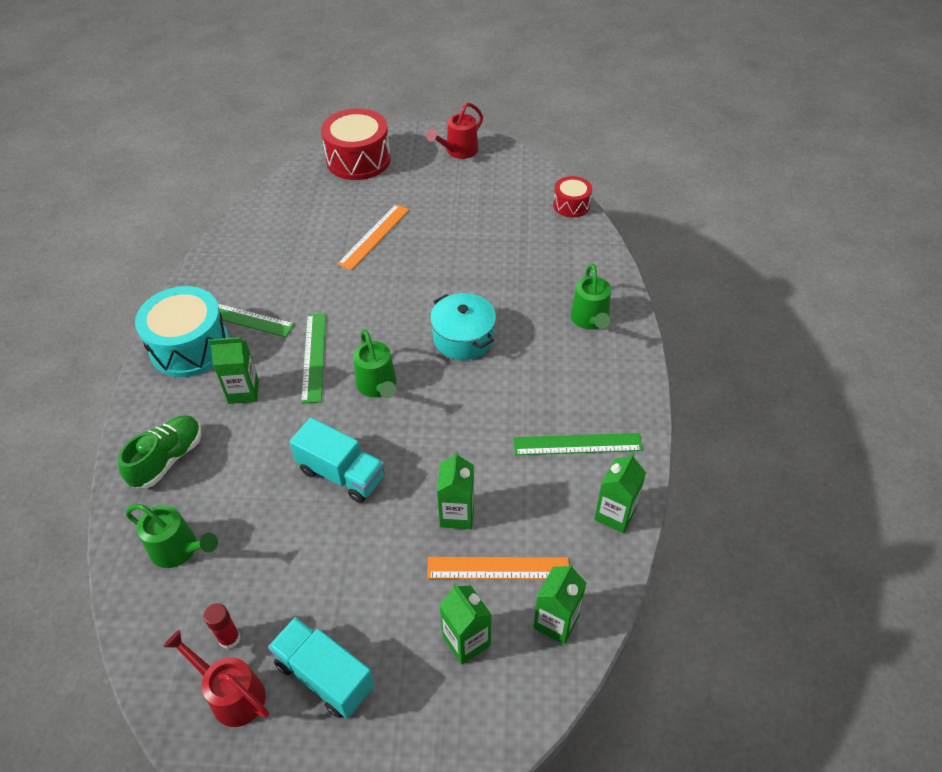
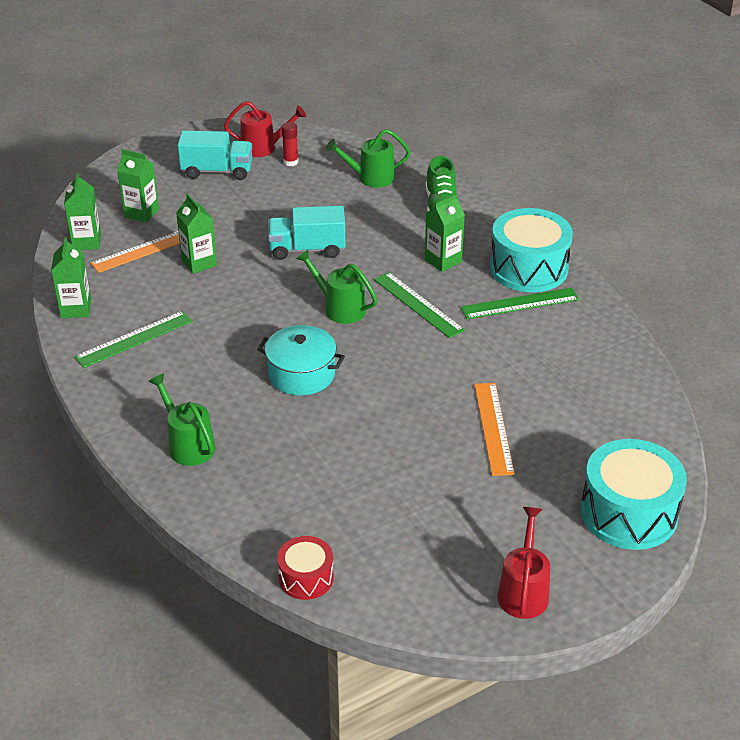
camera: 145 degrees right, 10 degrees down
(358, 160) = (629, 513): red drum -> turquoise drum

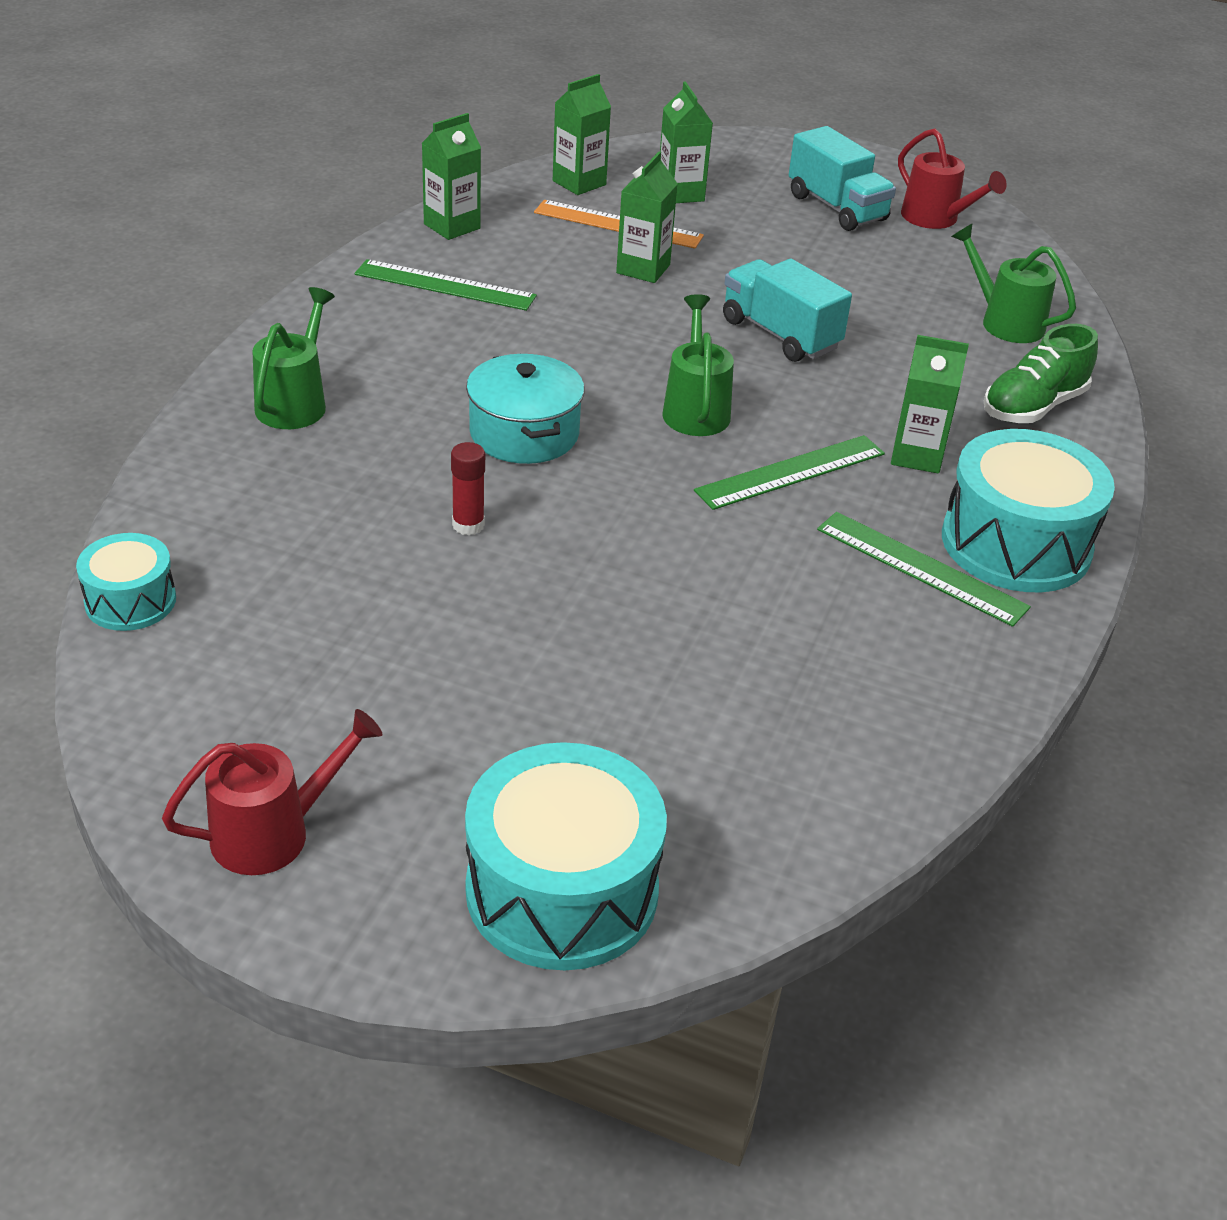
camera: 50 degrees right, 0 degrees up
(291, 162) = (938, 249): red glue stick -> red glue stick (468, 525)
(306, 578) = (130, 601): red drum -> turquoise drum
(418, 304) = (790, 472): green ruler -> green ruler turned 45 degrees clockwise
(493, 428) = (605, 654): orange ruler -> none

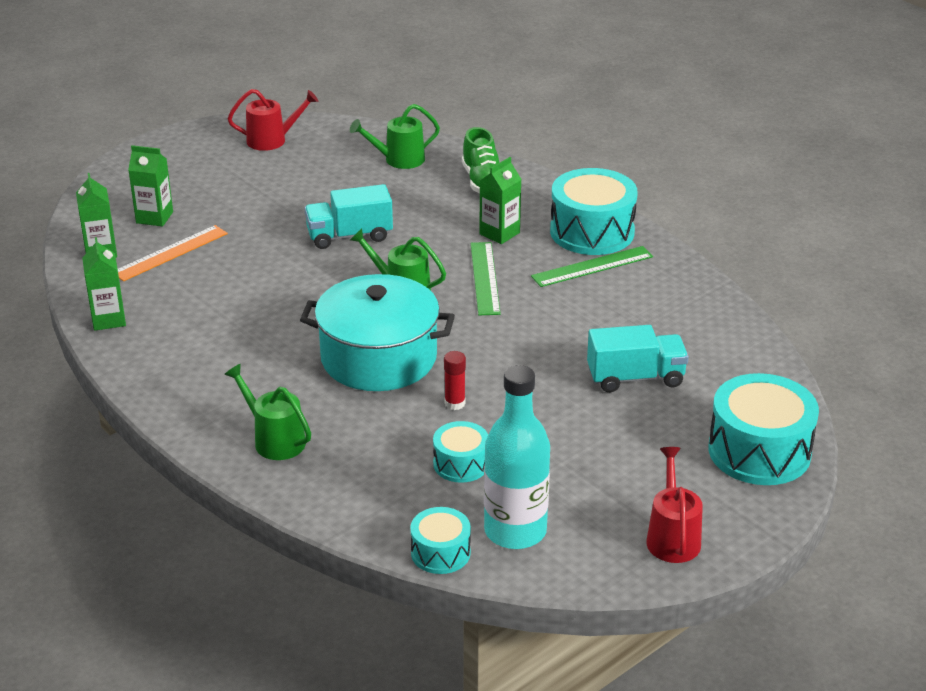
camera: 60 degrees left, 5 degrees down
(209, 658) = (515, 531): none -> turquoise bottle
(334, 567) = (461, 464): none -> turquoise drum
(445, 285) = (183, 343): green ruler -> none
(524, 433) = (379, 358): turquoise pot -> turquoise pot, size x1.58
(643, 269) = (234, 260): green carton -> none
(836, 208) = (227, 168): turquoise truck -> turquoise truck (635, 378)

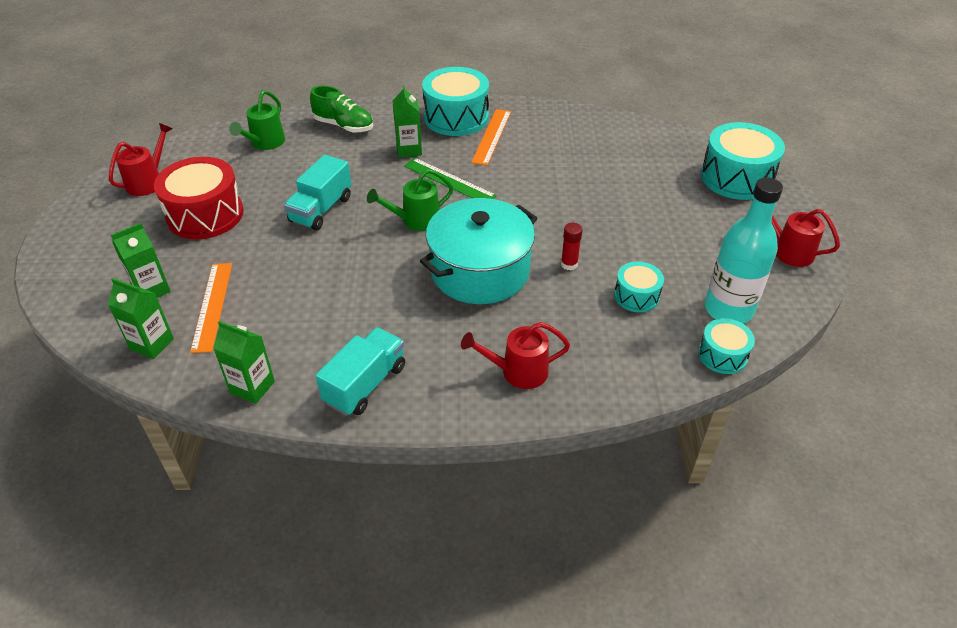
camera: 50 degrees left, 10 degrees up
(268, 188) = (205, 215): none -> red drum
(274, 439) = (517, 372): green watering can -> red watering can
(592, 266) = (492, 136): green ruler -> orange ruler
(635, 378) = (622, 181): turquoise truck -> turquoise truck (365, 384)

